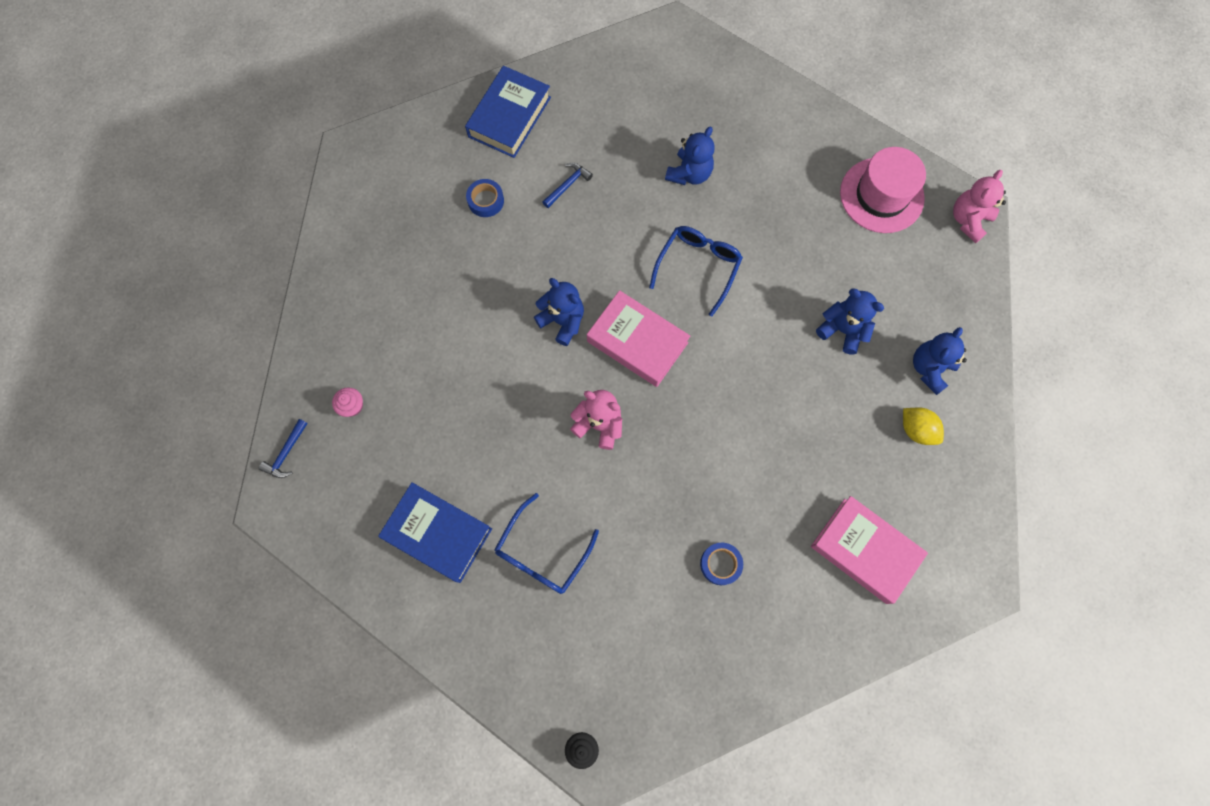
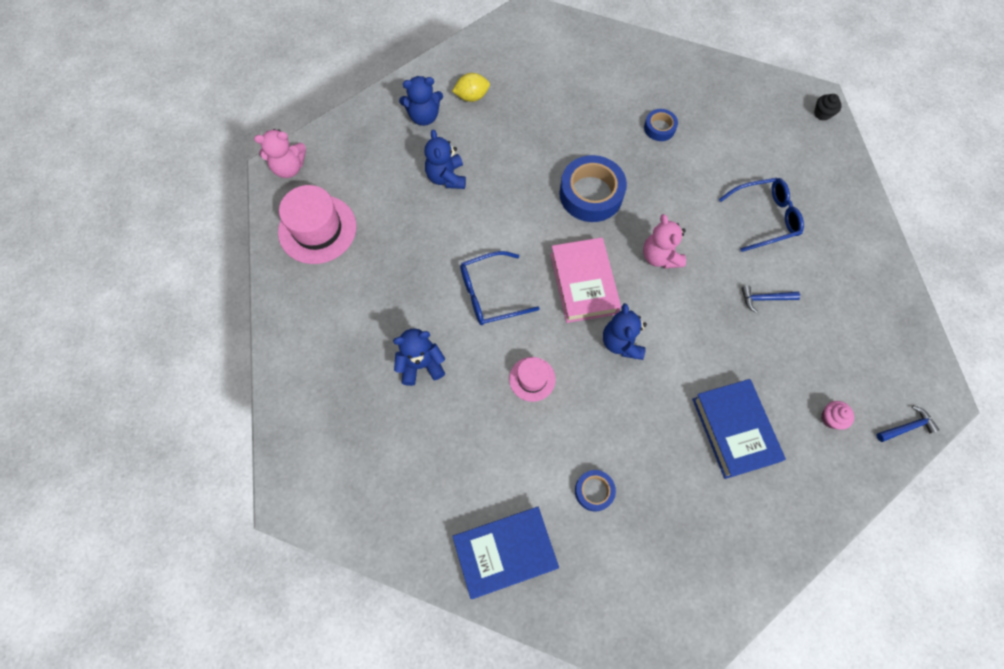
camera: 135 degrees left, 5 degrees down
(438, 533) = (827, 283): blue book -> blue book (734, 430)
(568, 185) = (517, 442): blue hammer -> blue hammer (764, 299)
(601, 234) = (532, 379): none -> pink hat
(711, 430) = (591, 194): none -> blue tape
(865, 550) = (571, 71): pink book -> none
(916, 430) = (472, 96): yellow lemon -> yellow lemon turned 75 degrees clockwise

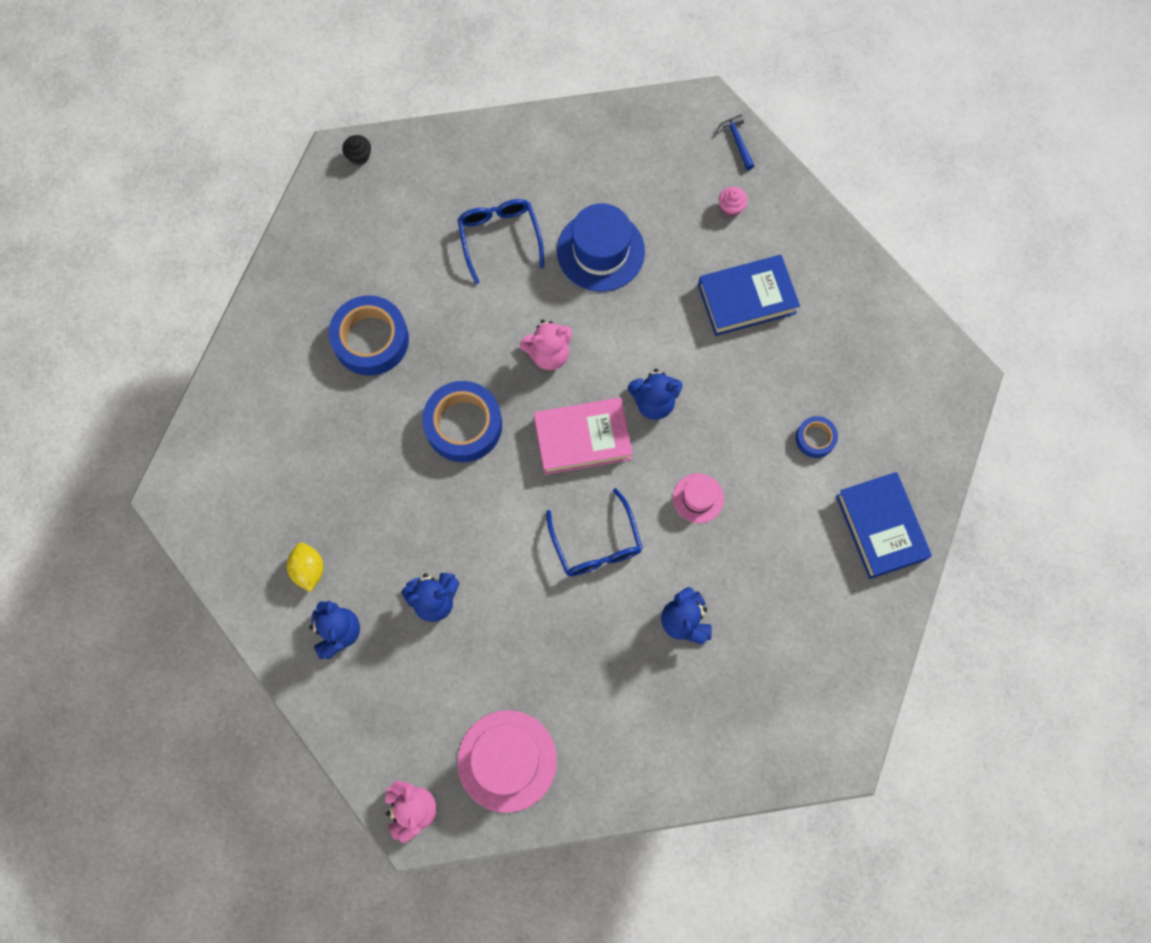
camera: 90 degrees left, 5 degrees up
(659, 128) = (371, 340): blue tape -> blue tape, size x1.94
(764, 299) = (600, 251): blue hammer -> blue hat

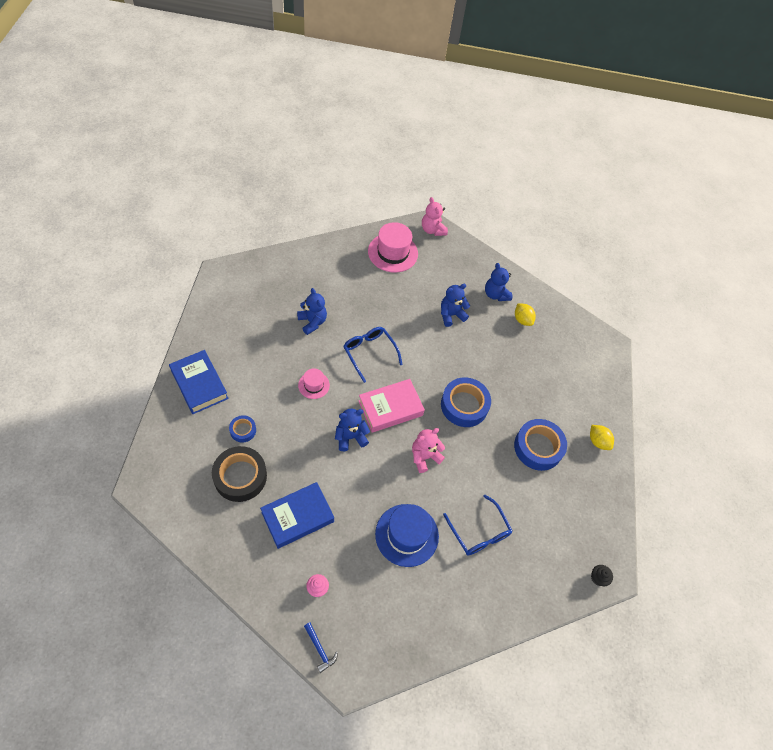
camera: 160 degrees right, 15 degrees down
(274, 333) = (598, 441): none -> yellow lemon
(822, 368) = (240, 476): none -> black tape

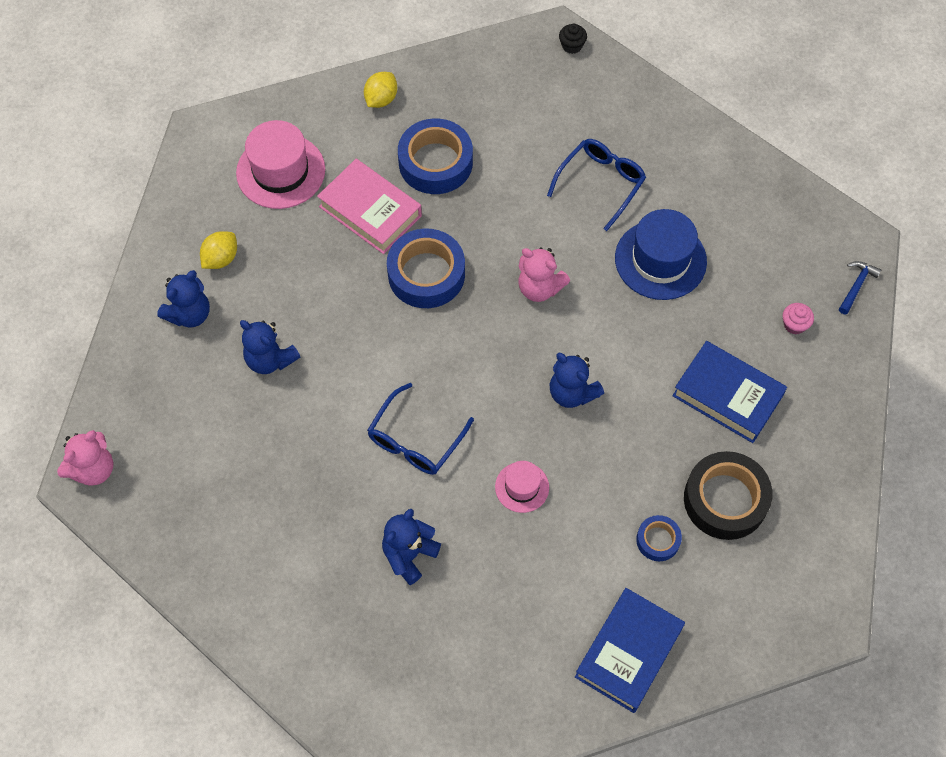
camera: 110 degrees left, 5 degrees up
(390, 408) = (492, 365): pink book -> pink book (370, 211)
(393, 252) = (185, 508): pink hat -> pink hat (280, 171)

